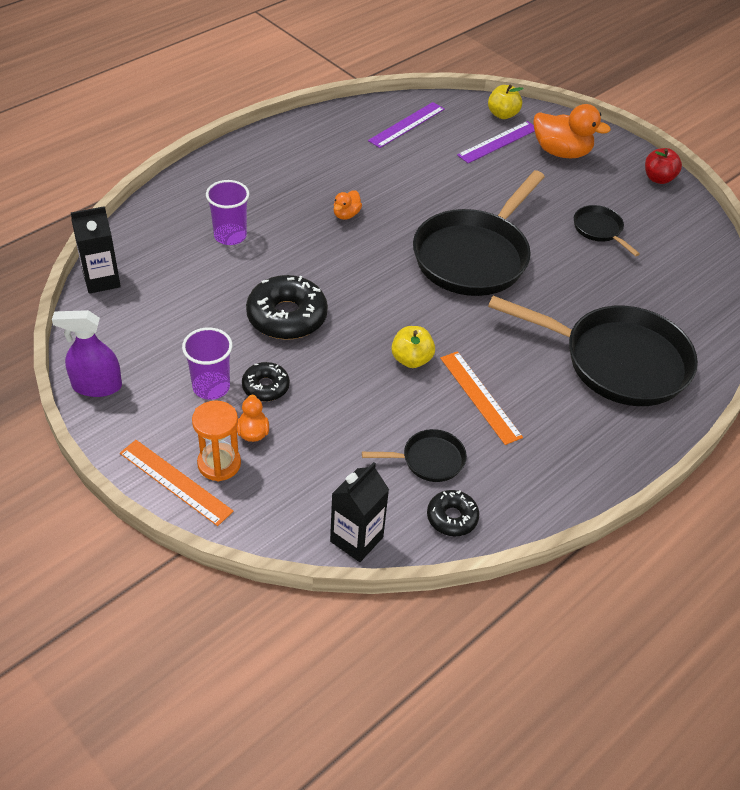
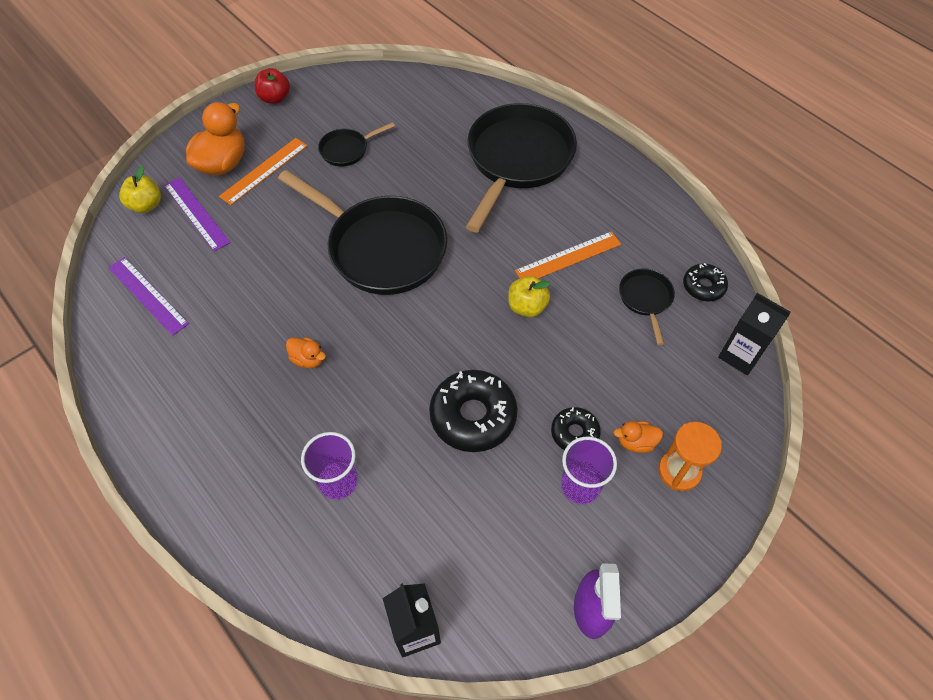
camera: 85 degrees left, 10 degrees up
(175, 482) = (708, 510): orange ruler -> orange ruler (264, 171)

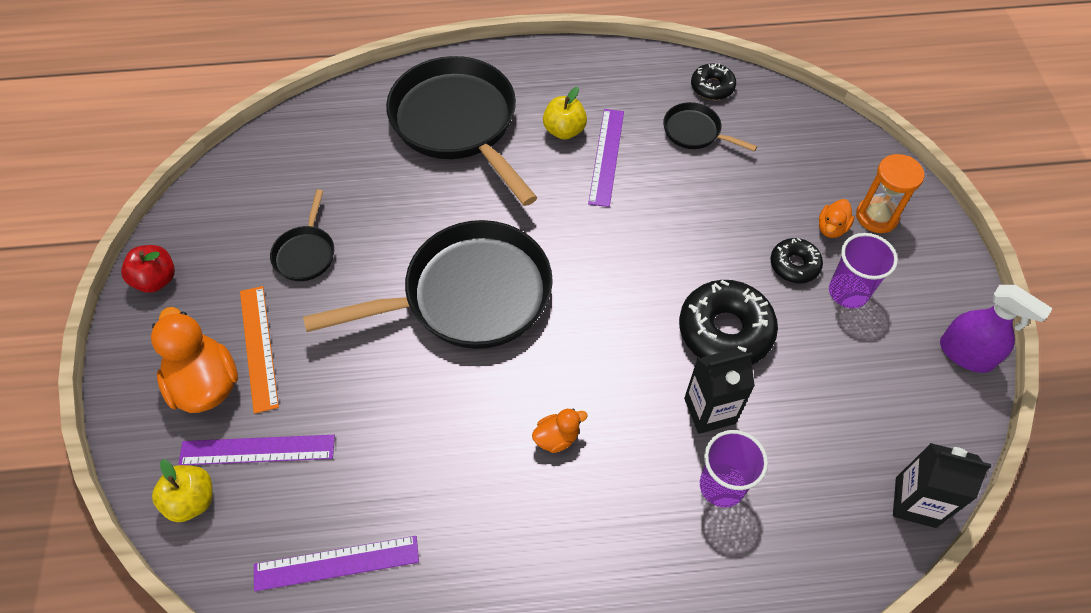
camera: 55 degrees left, 0 degrees up
(527, 307) = (636, 219): yellow apple -> yellow apple (564, 130)
(568, 257) = (606, 156): orange ruler -> purple ruler
(740, 355) = (796, 108): black carton -> black carton (709, 411)

